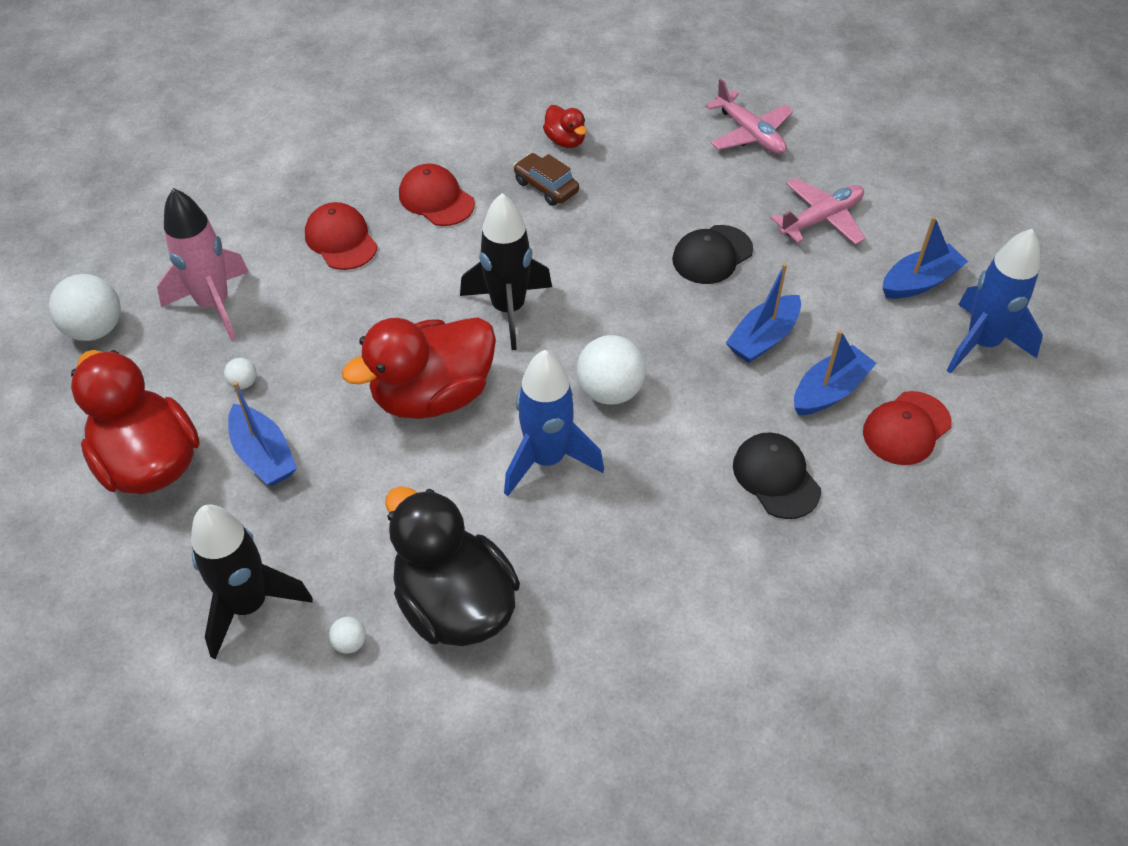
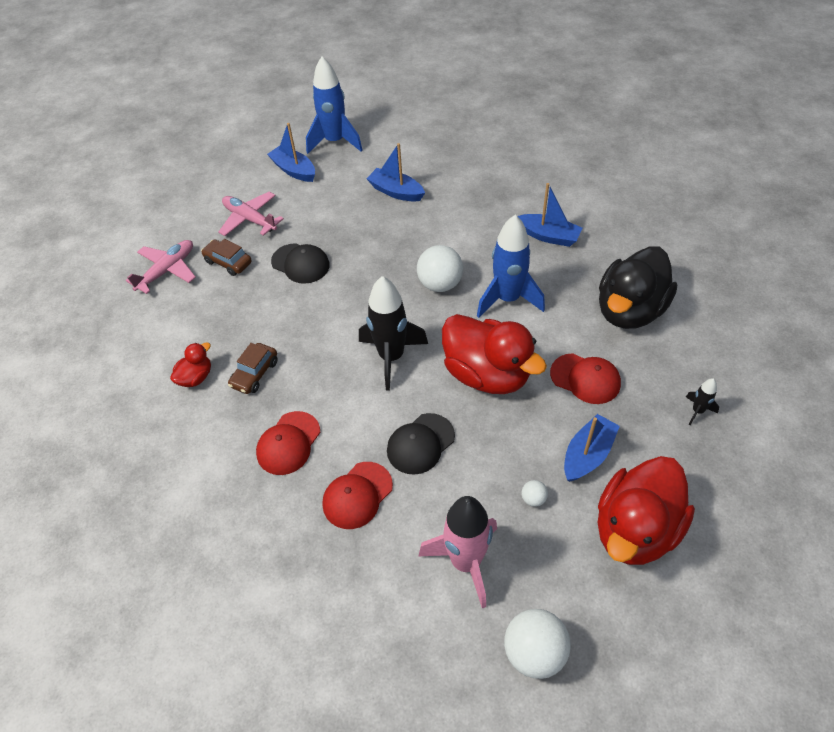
camera: 105 degrees left, 0 degrees up
(249, 605) = (697, 411): black rocket -> black rocket, size x0.45
(350, 643) = (685, 349): white ball -> none
(743, 188) = (228, 262): none -> brown car
(763, 338) = (366, 225): blue boat -> blue boat (548, 236)
(776, 477) = (468, 201): black cap -> black cap (420, 444)
(906, 428) = (409, 160): red cap -> red cap (585, 378)

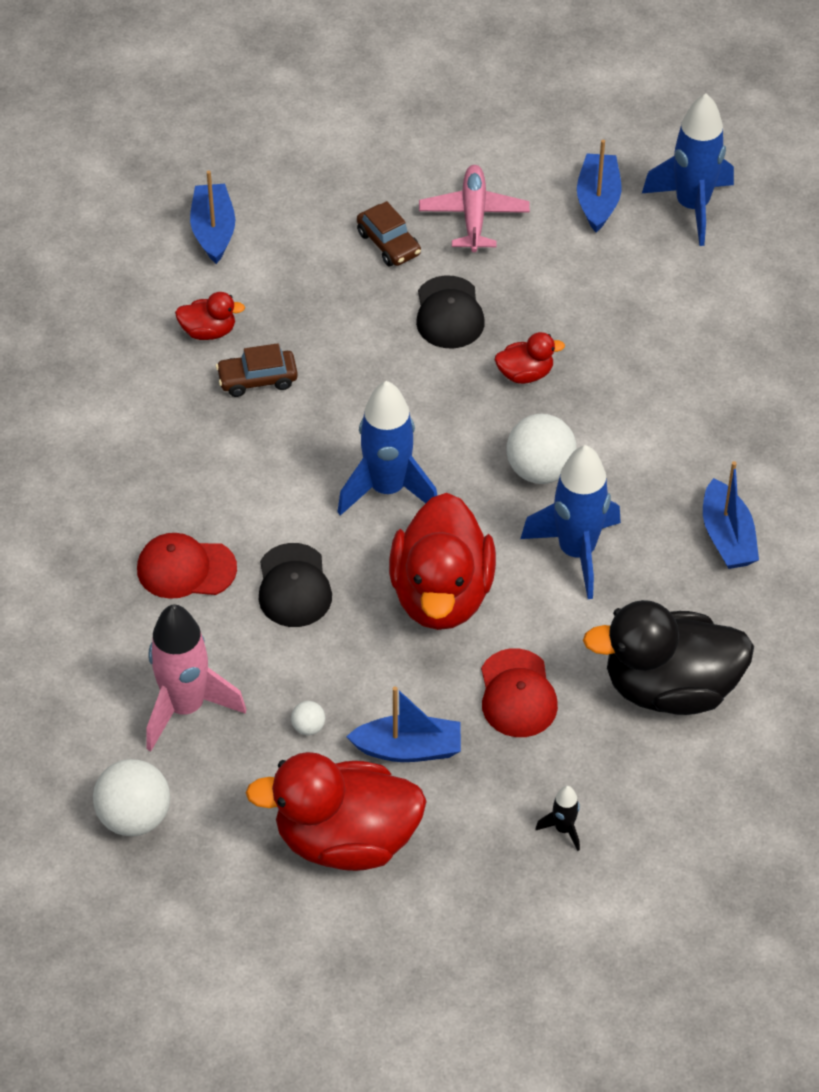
camera: 50 degrees right, 0 degrees up
(167, 270) = (326, 196): pink plane -> none
(228, 262) = (389, 243): brown car -> brown car turned 150 degrees clockwise
(288, 443) = (197, 469): red cap -> none
(372, 255) = (525, 374): none -> red duck
(391, 357) = (387, 489): black rocket -> blue rocket
(396, 192) = (659, 329): blue boat -> blue boat (213, 231)
(420, 444) = (294, 586): black cap -> black cap turned 105 degrees counterclockwise

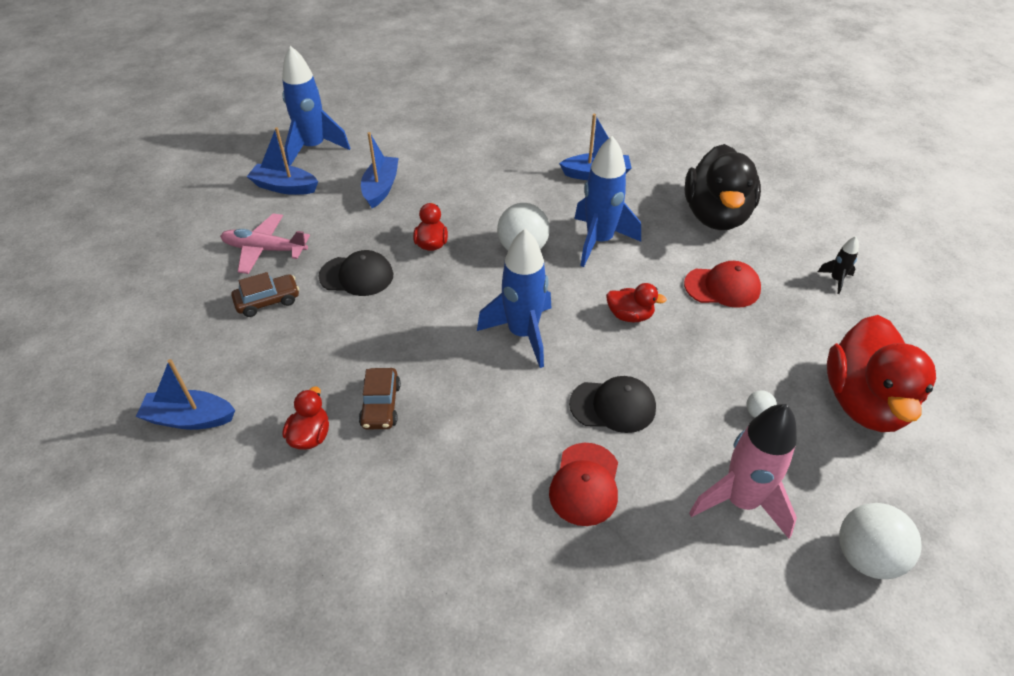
camera: 80 degrees left, 5 degrees down
(408, 749) = (775, 353): blue boat -> blue boat (381, 188)
(441, 594) = (630, 315): red duck -> red duck, size x0.46

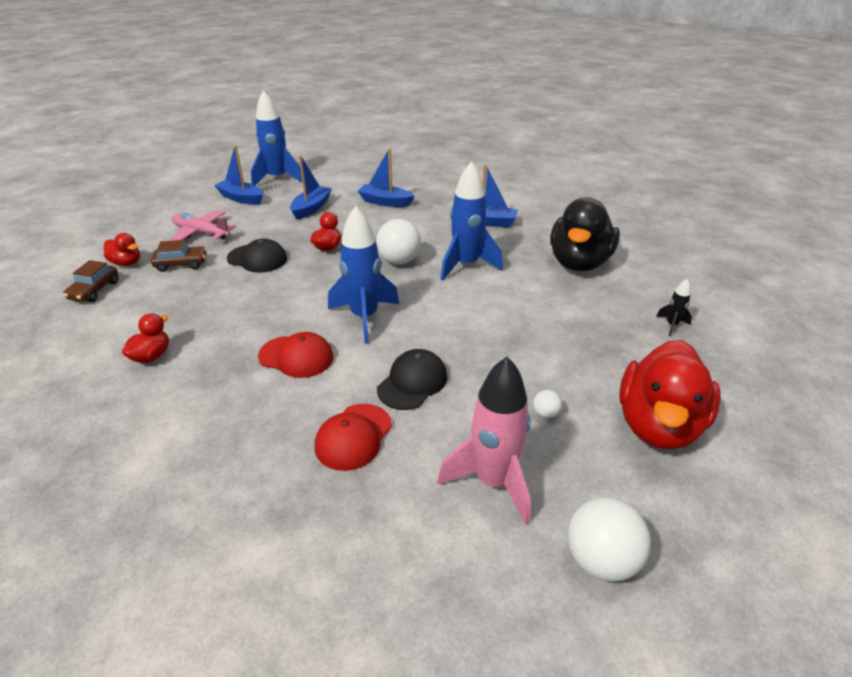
camera: 15 degrees right, 10 degrees down
(189, 418) = (72, 328): blue boat -> blue boat (385, 202)
(381, 405) = (219, 346): brown car -> brown car (94, 290)
(613, 406) = (412, 382): black cap -> black cap turned 75 degrees counterclockwise
(630, 315) = (464, 320): red duck -> red duck (126, 263)
(722, 287) = (559, 313): red cap -> red cap (296, 356)

